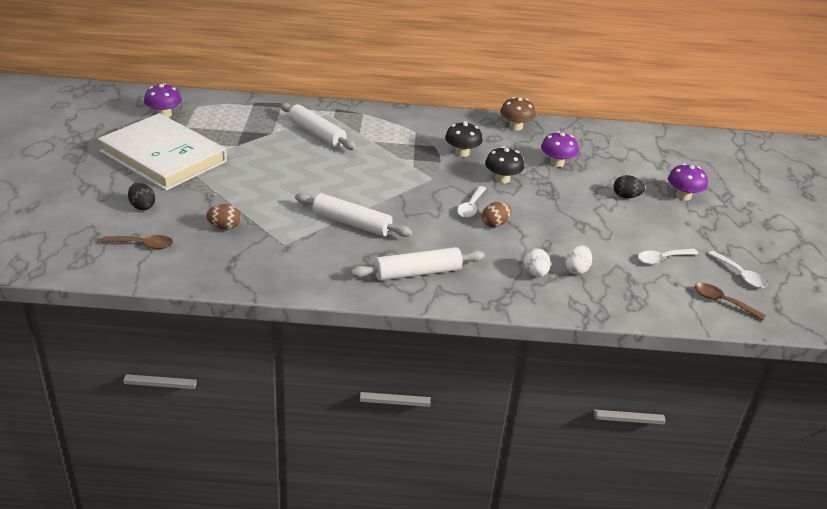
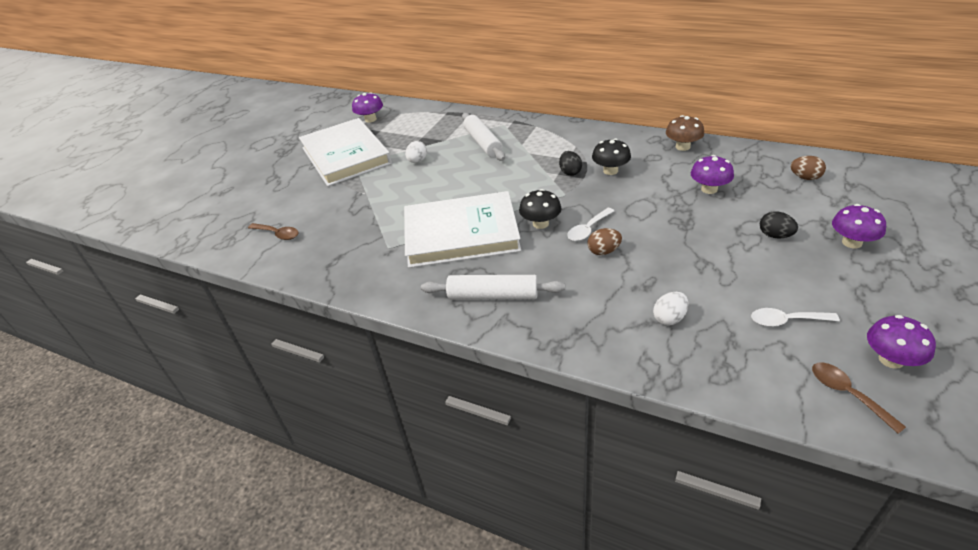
camera: 30 degrees right, 5 degrees up
(142, 206) = (301, 199): black egg -> black egg (570, 172)
(224, 227) = (350, 225): brown egg -> brown egg (805, 177)
(352, 223) = (461, 234): white rolling pin -> white book
(502, 179) = (638, 202): black mushroom -> black mushroom (540, 223)
(535, 273) = (618, 315): white egg -> white egg (417, 161)
(740, 275) = (891, 359): white spoon -> purple mushroom

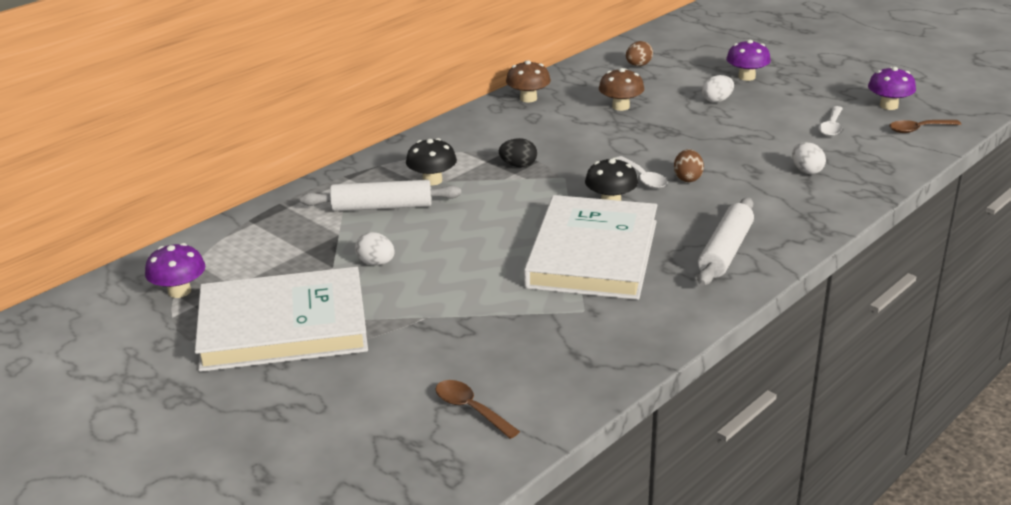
camera: 75 degrees left, 10 degrees down
(278, 234) = (470, 409): brown spoon -> brown spoon turned 90 degrees counterclockwise
(610, 171) = (538, 143): black mushroom -> black mushroom (432, 180)
(709, 189) = (620, 106): purple mushroom -> brown mushroom
(775, 235) = (717, 100): black egg -> white egg

